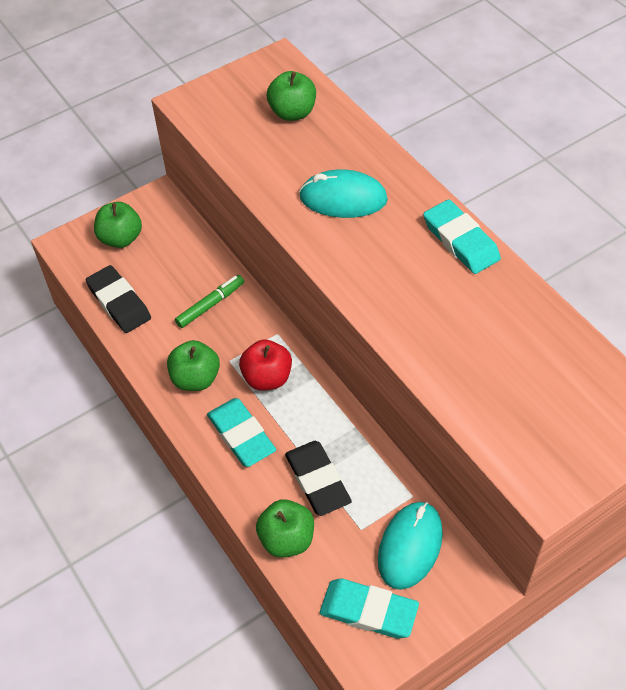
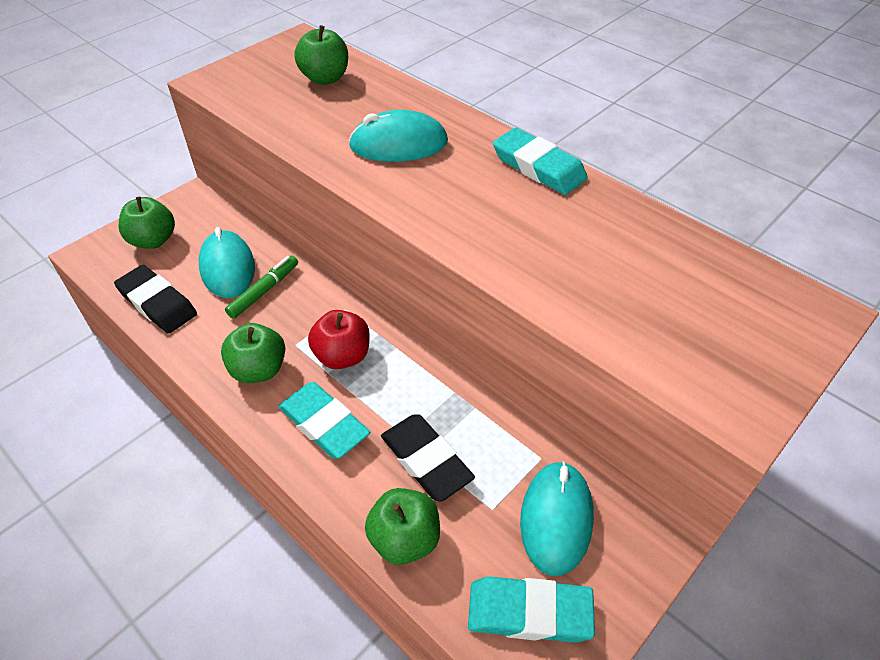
camera: 15 degrees left, 5 degrees down
(182, 276) = (227, 268): none -> turquoise mouse

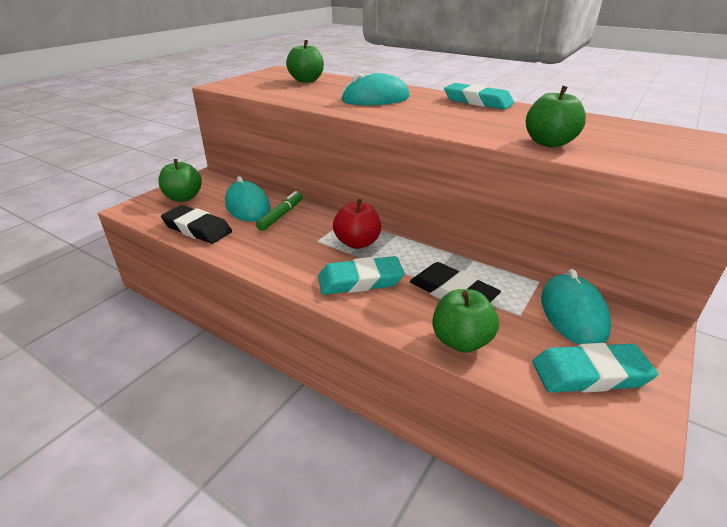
camera: 10 degrees left, 15 degrees down
(259, 370) = (294, 256): green apple -> green apple (549, 143)
(324, 424) = (360, 280): turquoise eraser -> turquoise eraser turned 45 degrees counterclockwise

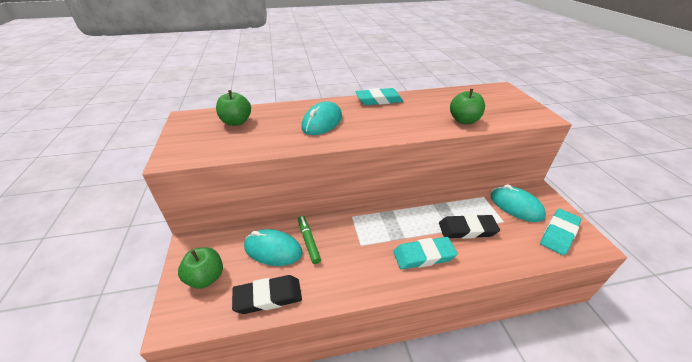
camera: 45 degrees left, 5 degrees up
(357, 243) = (383, 230): red apple -> none
(360, 280) = (424, 255): turquoise eraser -> turquoise eraser turned 45 degrees clockwise
(461, 341) = (509, 255): green apple -> none

